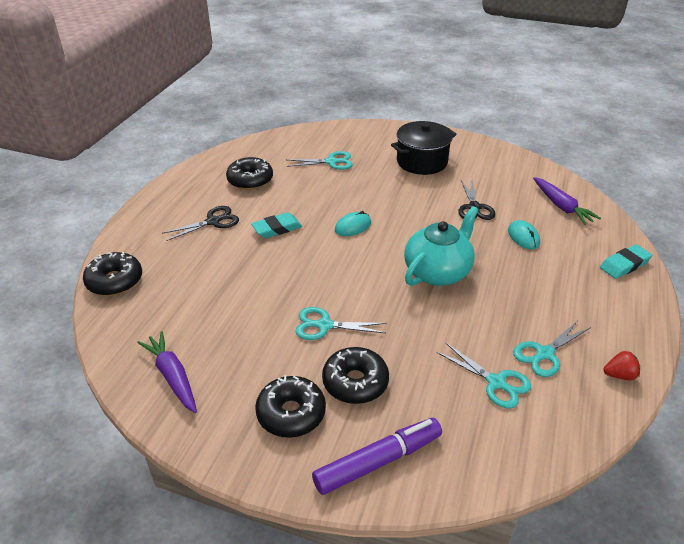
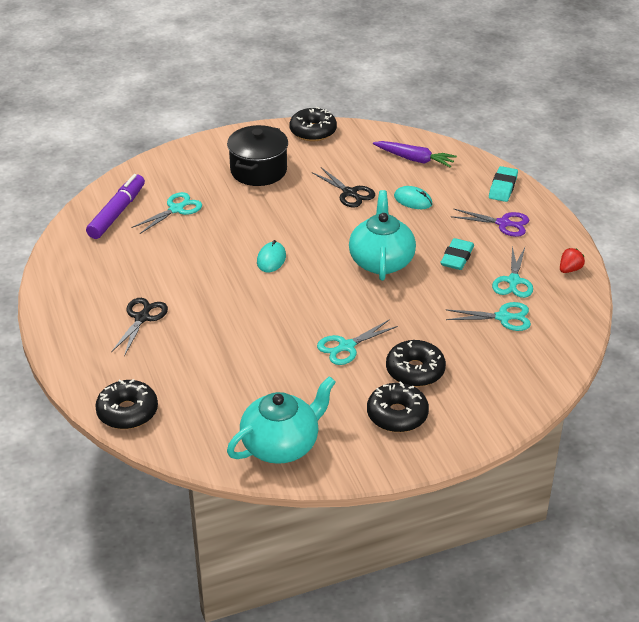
camera: 40 degrees left, 0 degrees up
(172, 376) = (281, 445): purple carrot -> turquoise teapot
(250, 180) = (122, 264): black donut -> black donut (313, 131)
(277, 228) = (209, 294): turquoise eraser -> turquoise eraser (457, 257)
(378, 461) = (485, 407): purple marker -> purple marker (117, 213)
(591, 296) = (503, 223): none -> purple scissors

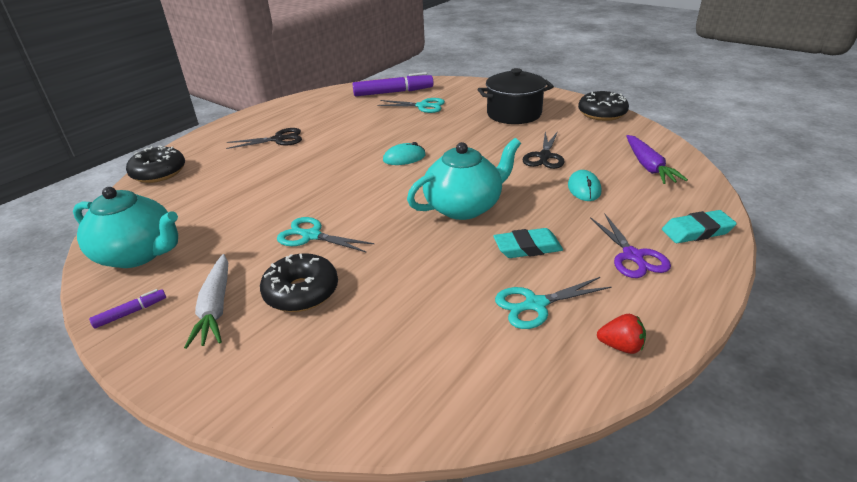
camera: 60 degrees right, 5 degrees down
(365, 458) = (131, 313): none -> purple marker
(397, 415) = (216, 308): black donut -> white carrot
(503, 317) = (456, 323): turquoise scissors -> none

